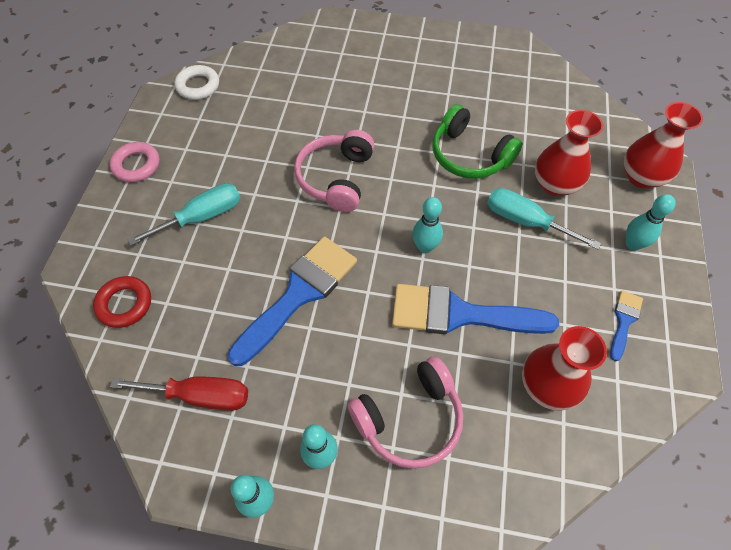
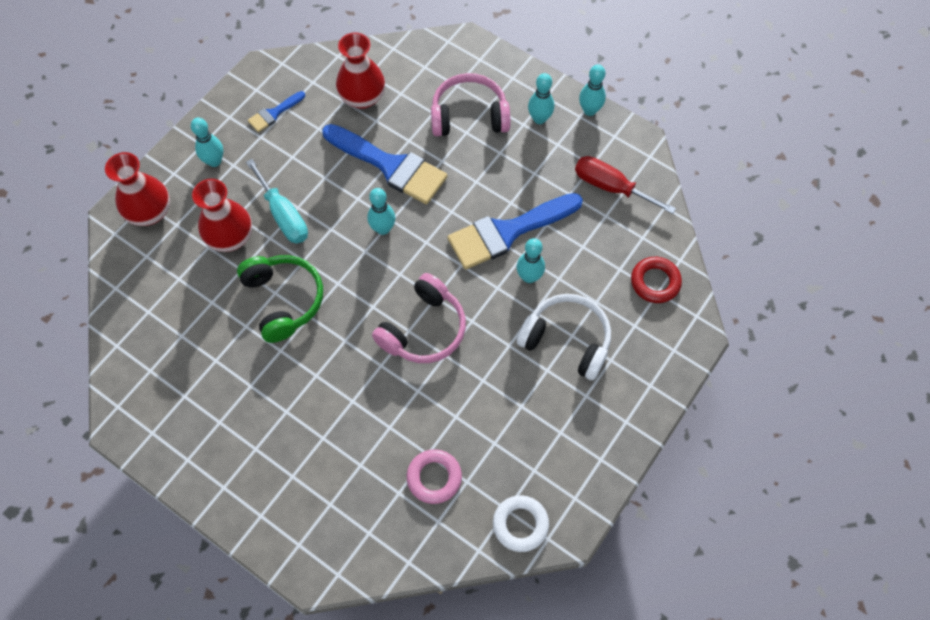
camera: 155 degrees left, 5 degrees up
(136, 165) = (617, 432): pink ring -> pink ring (434, 477)
(202, 217) = (566, 340): turquoise screwdriver -> white headphones
(258, 258) = (529, 277): none -> turquoise bowling pin

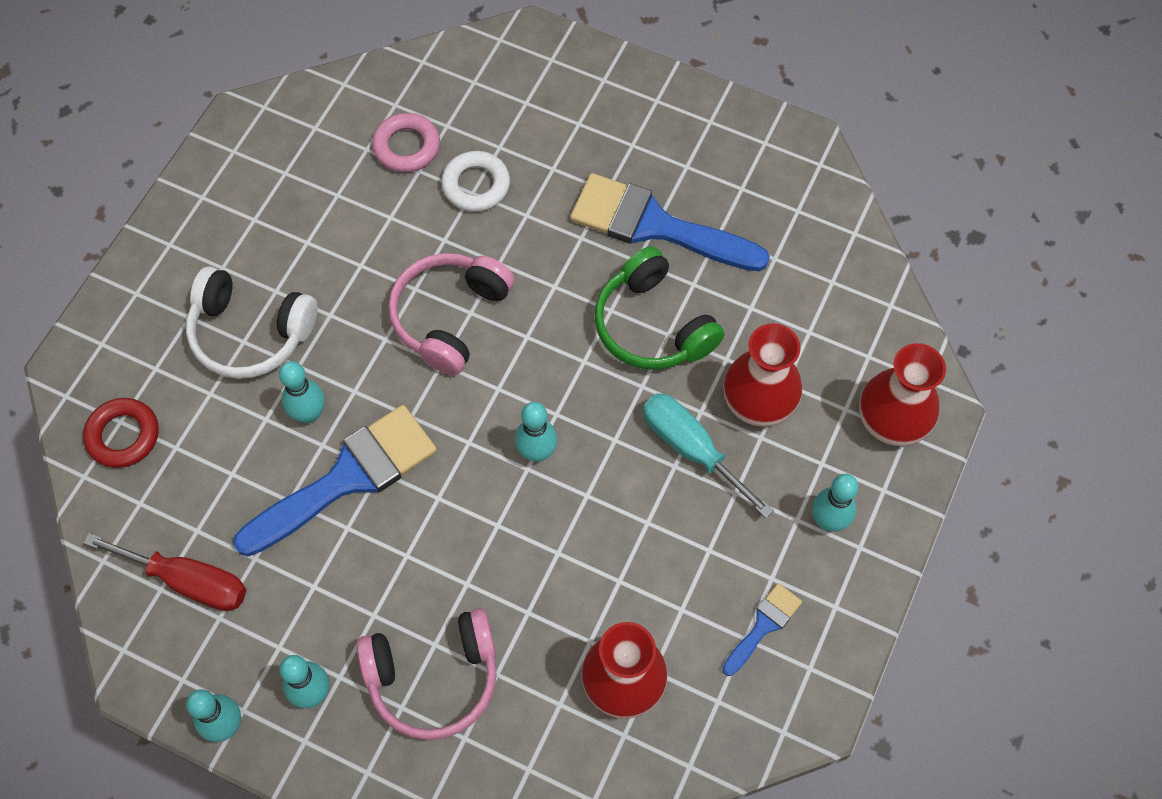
camera: 170 degrees right, 0 degrees up
(391, 166) = (547, 559): blue brush -> blue brush (655, 225)
(520, 524) = (297, 115): white ring -> white ring (476, 185)

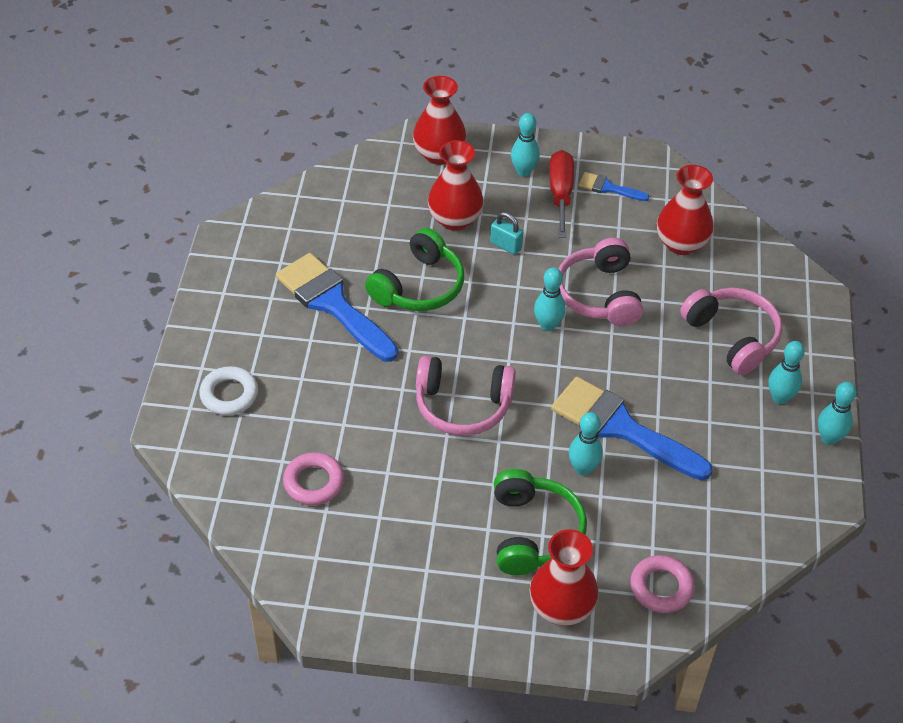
camera: 110 degrees left, 15 degrees down
(123, 435) = (661, 587): red ring -> pink ring
(150, 328) = (561, 607): none -> red vase
(188, 581) = (747, 498): red screwdriver -> red screwdriver (560, 194)
(250, 333) = (533, 532): white headphones -> green headphones
(476, 185) = (335, 423): white ring -> white ring (229, 394)
(566, 534) = (599, 294): none -> pink headphones
(655, 225) = (332, 304): blue brush -> blue brush turned 135 degrees clockwise
(691, 449) = (506, 245): turquoise screwdriver -> turquoise padlock

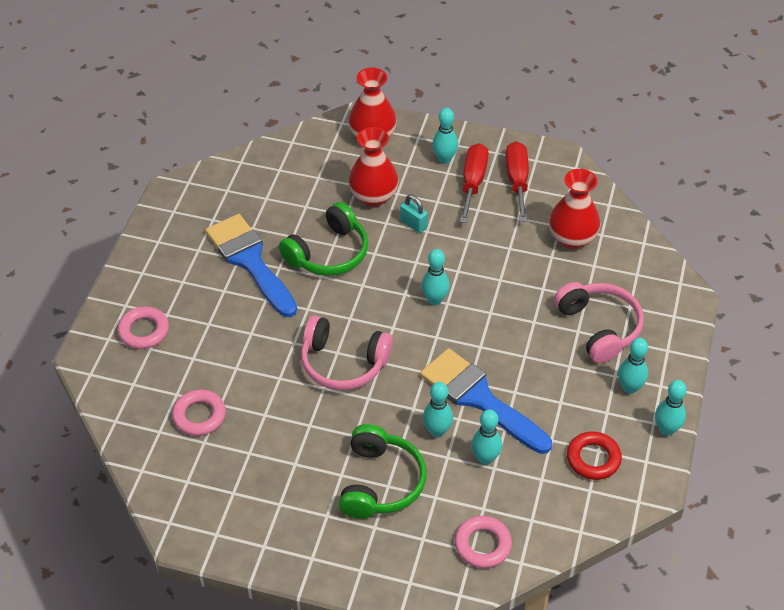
camera: 10 degrees right, 0 degrees up
(229, 394) = (144, 331): white ring -> pink ring
(561, 607) = (390, 551): red vase -> none
(599, 294) = (487, 277): pink headphones -> none
(608, 188) = (517, 181): blue brush -> red screwdriver
(642, 492) = (485, 458): none -> turquoise bowling pin
(759, 479) = (593, 459): none -> red ring

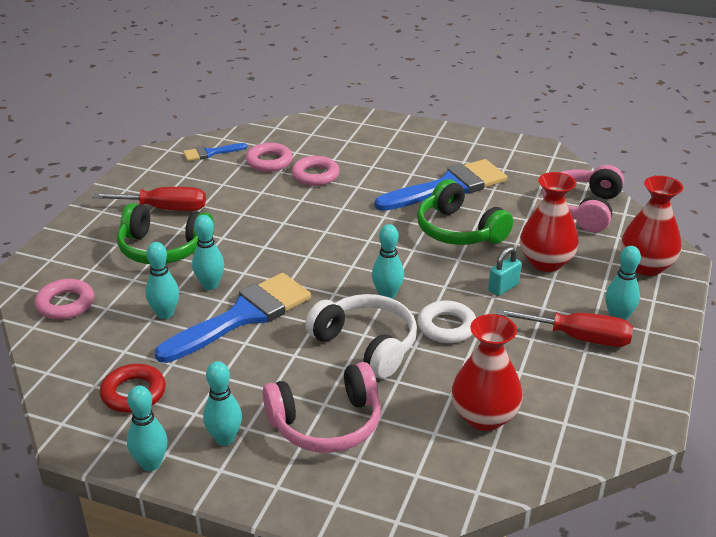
camera: 95 degrees right, 15 degrees down
(144, 331) = (368, 137): pink ring -> pink ring (315, 175)
(179, 476) = (210, 153): none -> blue brush
(343, 363) = (310, 234): pink headphones -> pink headphones (582, 209)
(472, 260) = (446, 327): none -> white ring
(503, 310) = (366, 345): none -> white headphones
(517, 181) = (587, 377): red screwdriver -> red screwdriver (165, 209)

